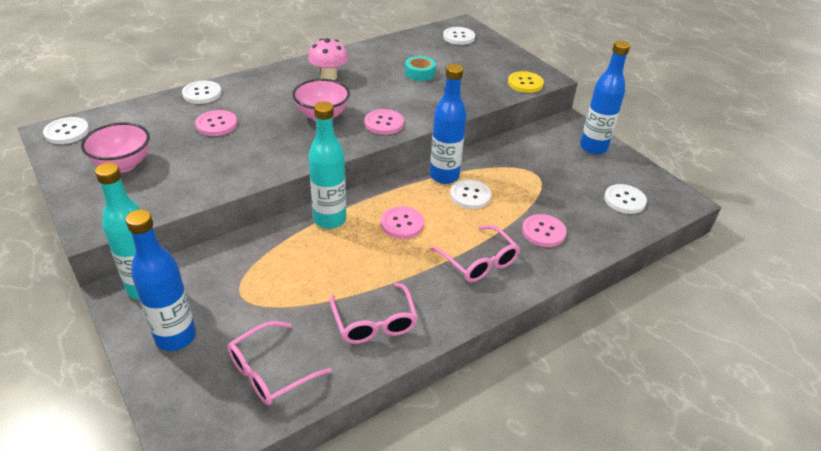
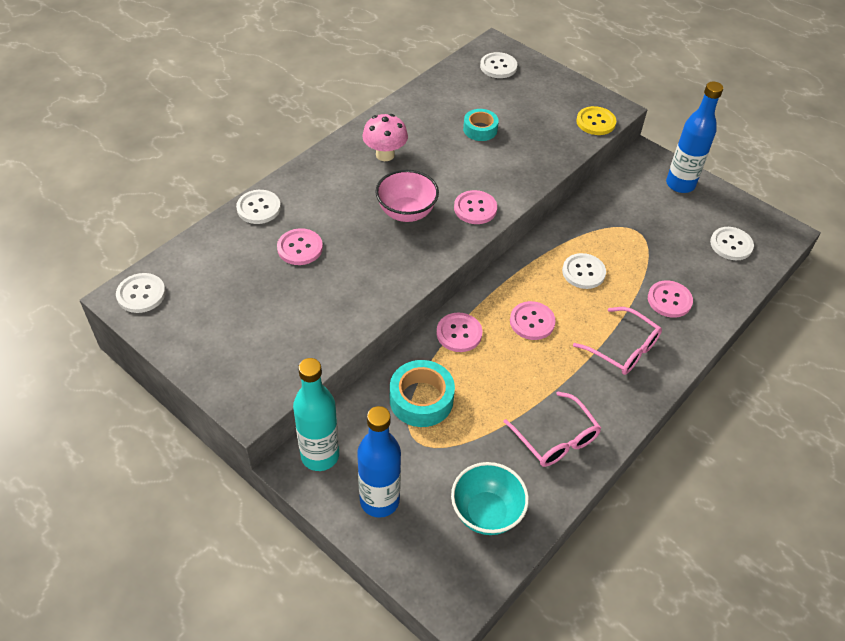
camera: 15 degrees left, 10 degrees up
(123, 165) = (232, 324): pink bowl -> none
(265, 263) = (421, 399): none -> turquoise tape
(270, 371) = (486, 513): pink glasses -> turquoise bowl
(330, 220) = (459, 333): turquoise bottle -> pink button
(444, 176) = (548, 254): blue bottle -> none

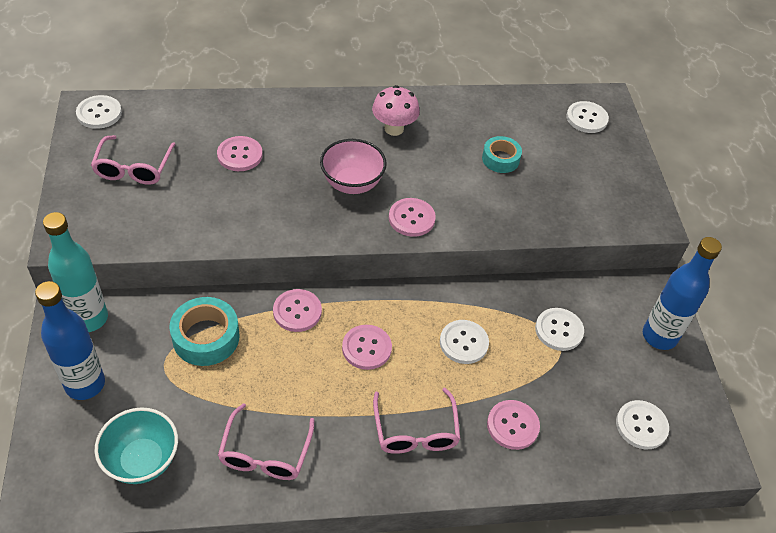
camera: 40 degrees right, 0 degrees up
(230, 315) = (133, 168): none -> pink glasses
(258, 208) = (249, 107): white button -> white button (559, 330)
(595, 122) = (618, 220): yellow button -> none

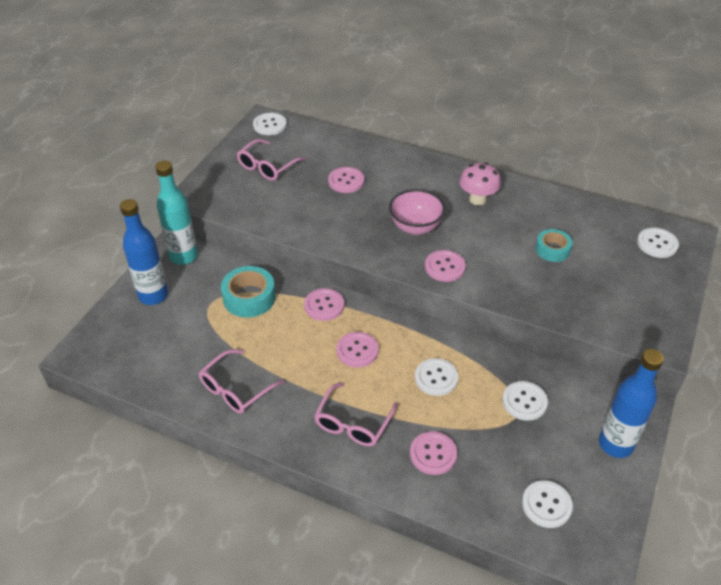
camera: 35 degrees right, 5 degrees down
(142, 460) = (155, 357): turquoise bowl -> none

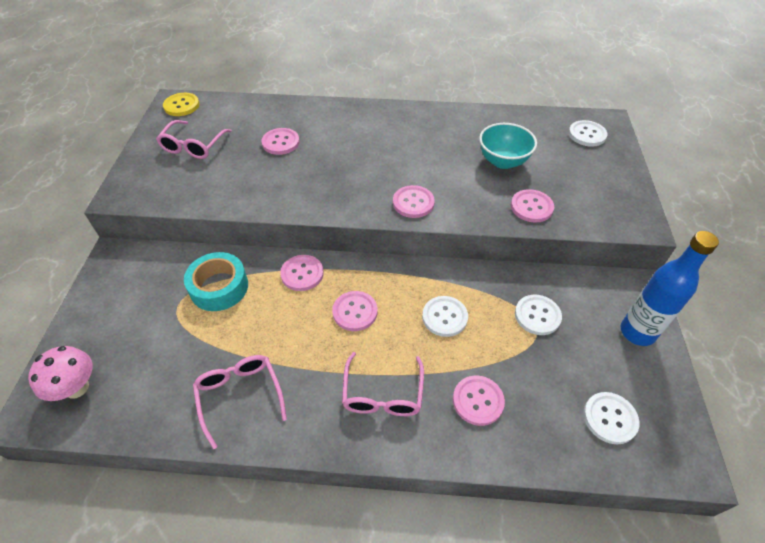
camera: 20 degrees left, 5 degrees up
(153, 296) = (108, 315): blue bottle -> none
(183, 256) = (130, 262): turquoise bottle -> none
(236, 389) = (240, 396): pink glasses -> pink glasses turned 135 degrees clockwise
(270, 125) = (181, 105): white button -> yellow button
(415, 227) = (368, 171): pink bowl -> none
(477, 199) = (414, 131): pink mushroom -> pink mushroom (76, 387)
(552, 249) = (503, 161): turquoise tape -> turquoise bowl
(558, 300) = (531, 207): none -> pink button

